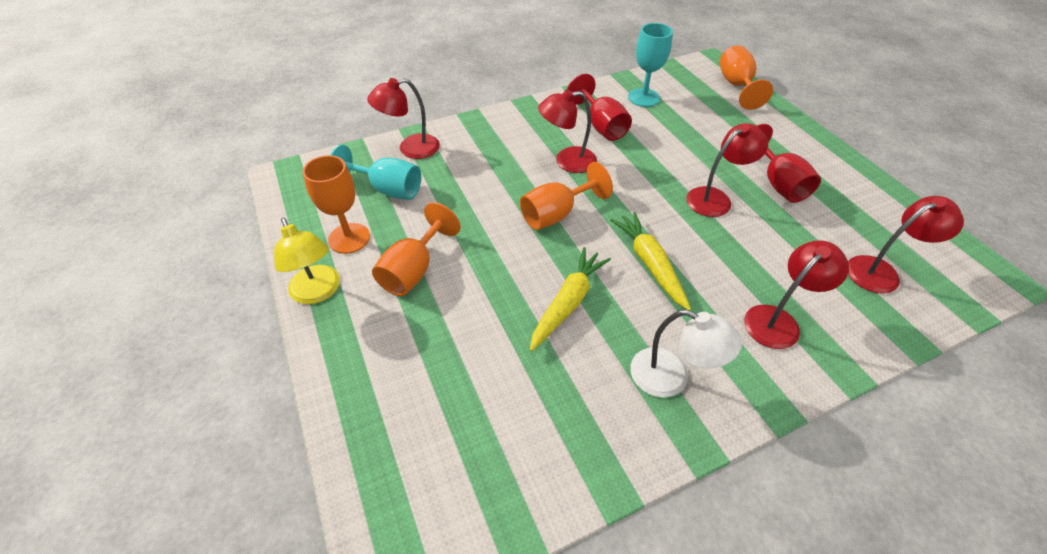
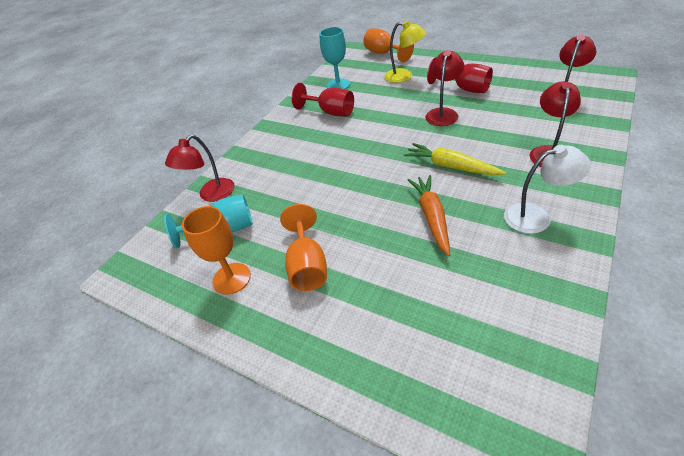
camera: 30 degrees left, 5 degrees down
(318, 292) = (250, 329): yellow lamp -> yellow lamp (404, 76)
(556, 214) = (363, 174): orange goblet -> none
(567, 161) = (333, 142): red lamp -> none
(568, 303) = (432, 217): yellow carrot -> orange carrot

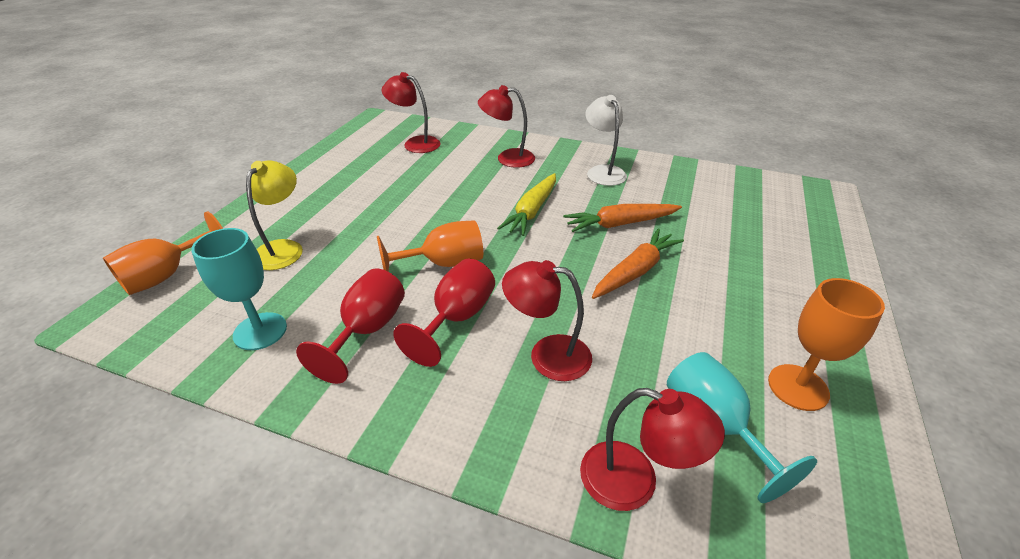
camera: 105 degrees left, 5 degrees down
(307, 266) = (734, 311): orange goblet -> orange goblet (443, 264)
(364, 217) = (635, 271): none -> orange carrot
(443, 113) = (414, 214): red lamp -> red lamp (547, 355)
(464, 89) = (357, 197): red goblet -> red goblet (457, 318)

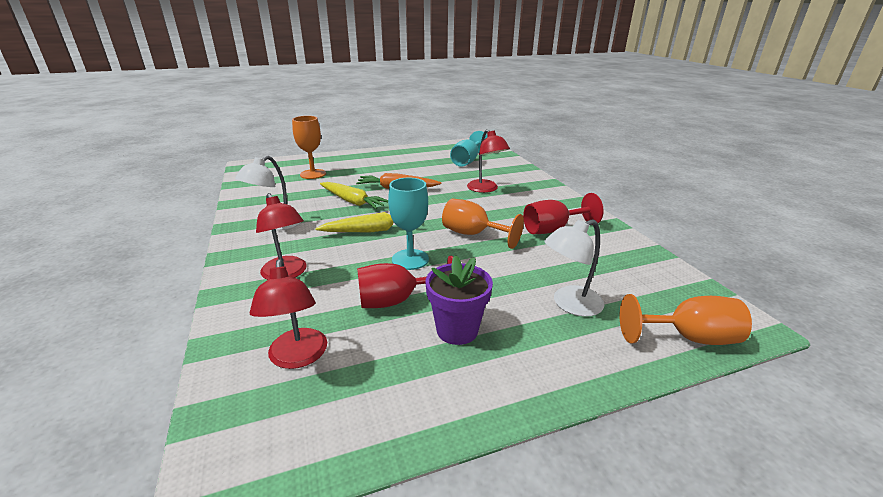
camera: 130 degrees left, 10 degrees down
(260, 331) = (616, 258): turquoise goblet -> turquoise goblet (410, 259)
(283, 248) = (569, 304): yellow lamp -> white lamp
(350, 191) = (457, 330): none -> purple flower pot
(457, 318) = (503, 213): red goblet -> red goblet (397, 301)
(620, 224) = (352, 201): orange carrot -> yellow carrot
(634, 481) = (508, 166): red lamp -> none
(798, 387) = (427, 155): orange goblet -> orange goblet (313, 174)

